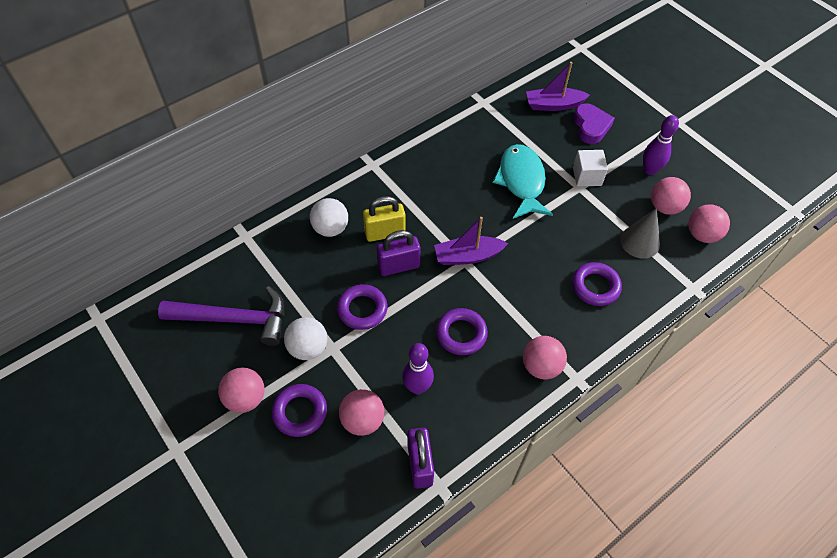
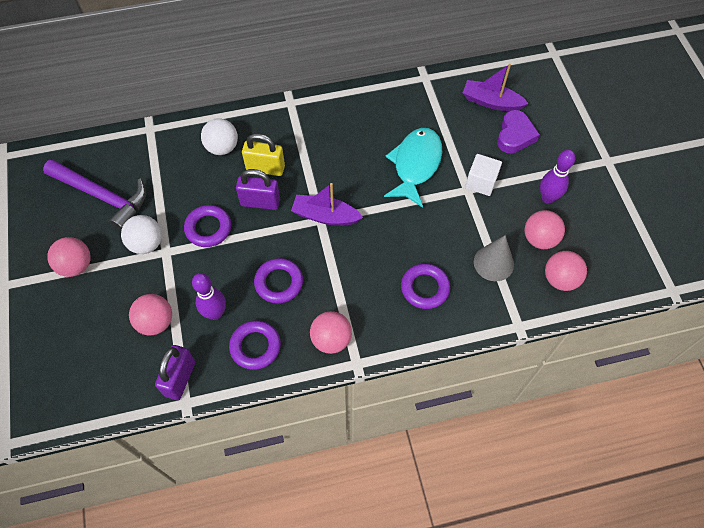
camera: 25 degrees right, 5 degrees up
(300, 412) = (111, 294): purple ring -> purple ring (255, 346)

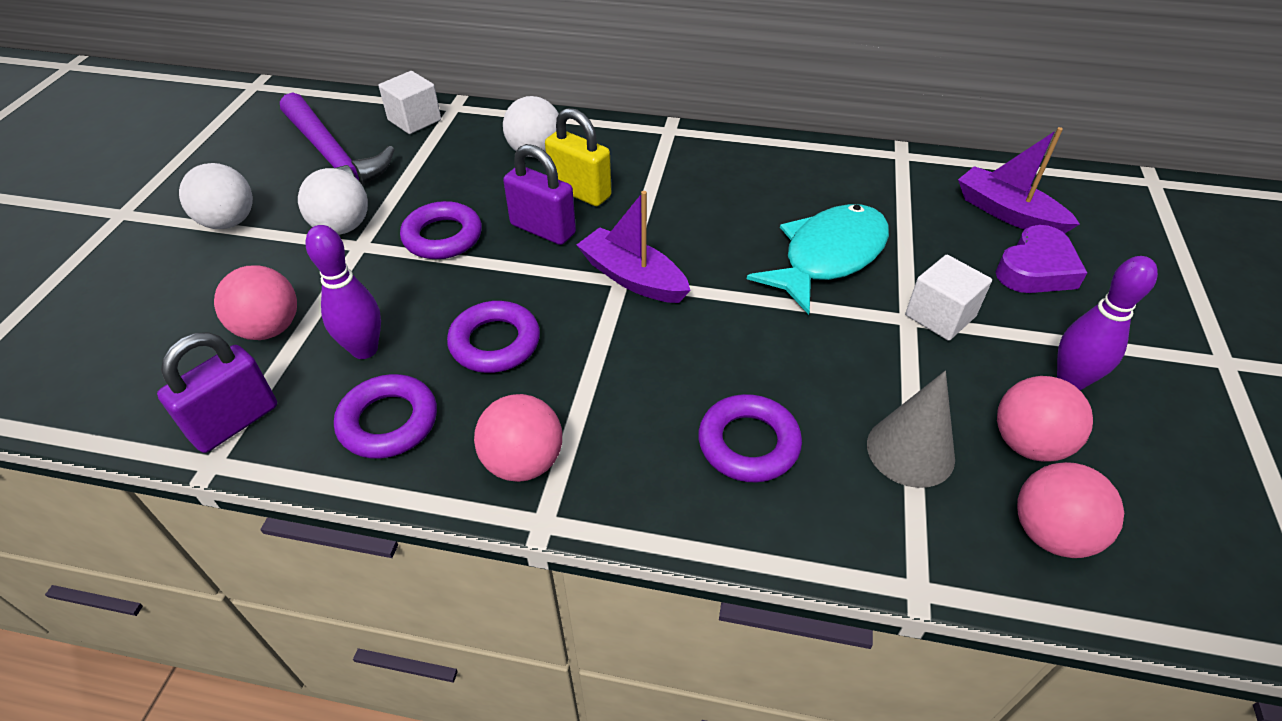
camera: 25 degrees right, 15 degrees down
(76, 265) = (229, 222): pink ball -> white ball
(132, 148) = (414, 120): none -> white cube

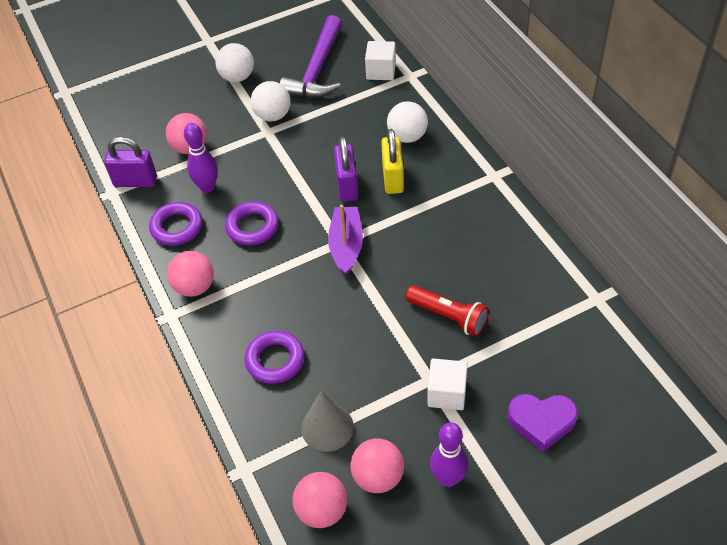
camera: 55 degrees right, 5 degrees up
(442, 237) = (303, 154): purple ring -> none
(828, 257) = (448, 316): turquoise fish -> red flashlight
(1008, 213) = (589, 383): purple boat -> none

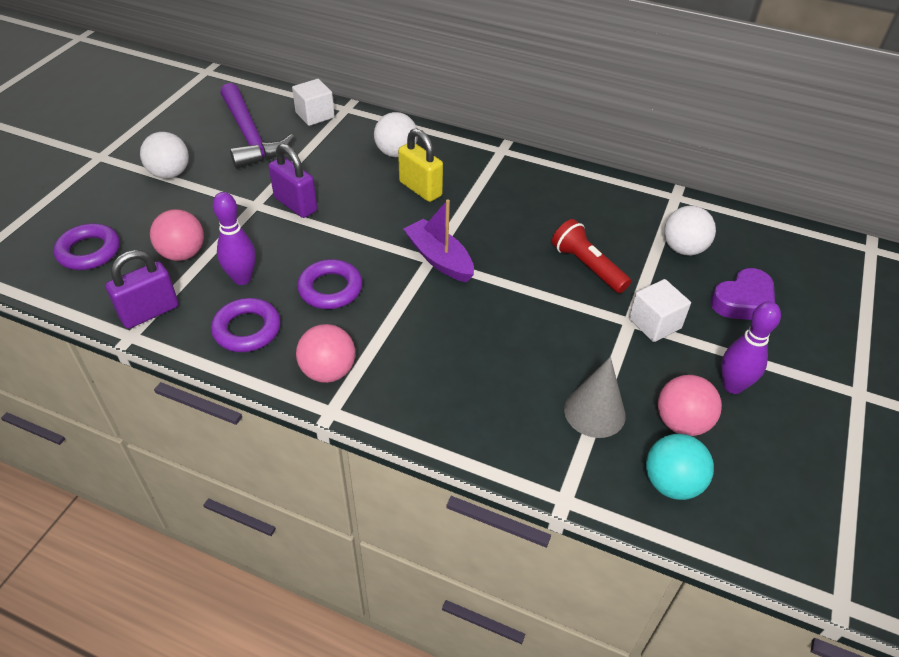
camera: 45 degrees left, 5 degrees down
(273, 115) = (246, 189): white ball -> white ball (683, 249)
(275, 360) = (483, 387): purple ring -> purple ring (89, 251)
(322, 510) = (671, 483): pink ball -> turquoise ball
(347, 186) = (385, 213): purple padlock -> purple padlock (295, 204)
(448, 316) = (587, 267): red flashlight -> red flashlight turned 120 degrees counterclockwise

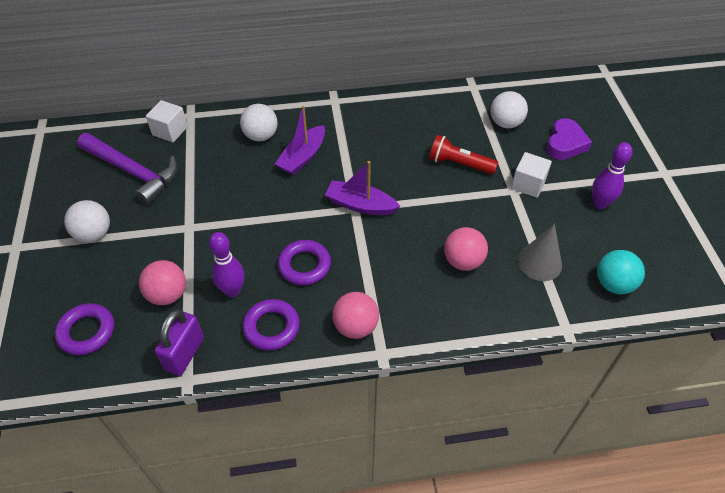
camera: 30 degrees left, 5 degrees up
(295, 204) = (221, 212): purple padlock -> none
(420, 189) = (302, 157): yellow padlock -> purple boat
(681, 422) = (591, 242): pink ball -> pink ball (463, 261)

